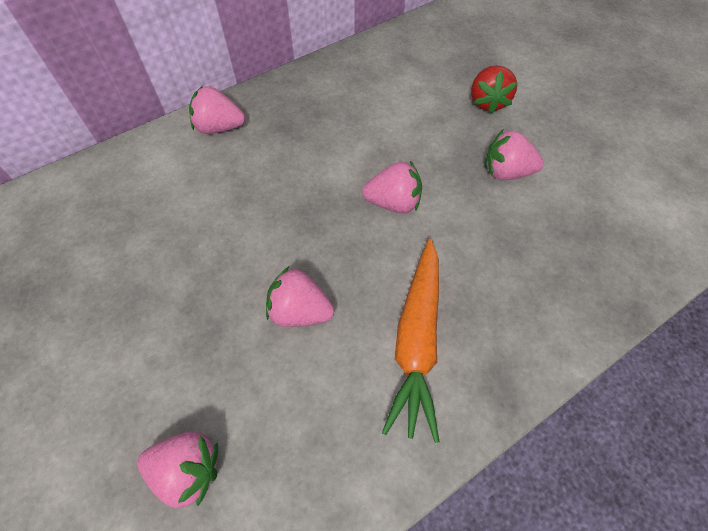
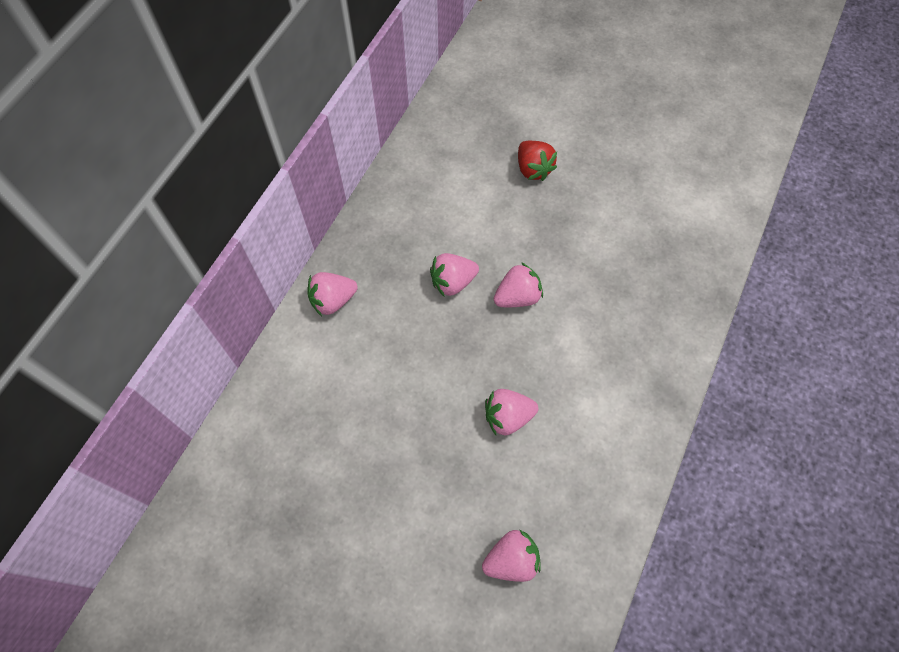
camera: 30 degrees left, 5 degrees up
(417, 340) = (598, 393): orange carrot -> none
(506, 172) = (582, 228): pink strawberry -> pink strawberry (453, 282)

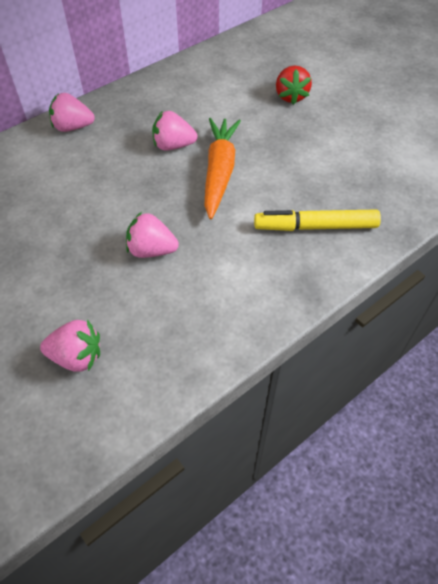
camera: 25 degrees right, 10 degrees down
(517, 297) = (219, 172): pink strawberry -> orange carrot
(640, 324) = (315, 226): none -> yellow marker

